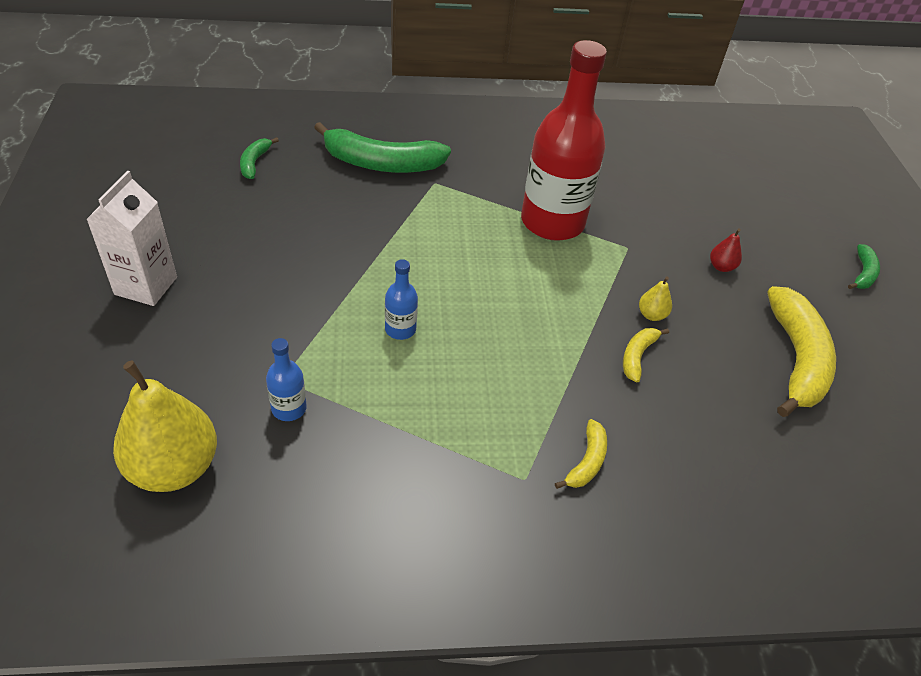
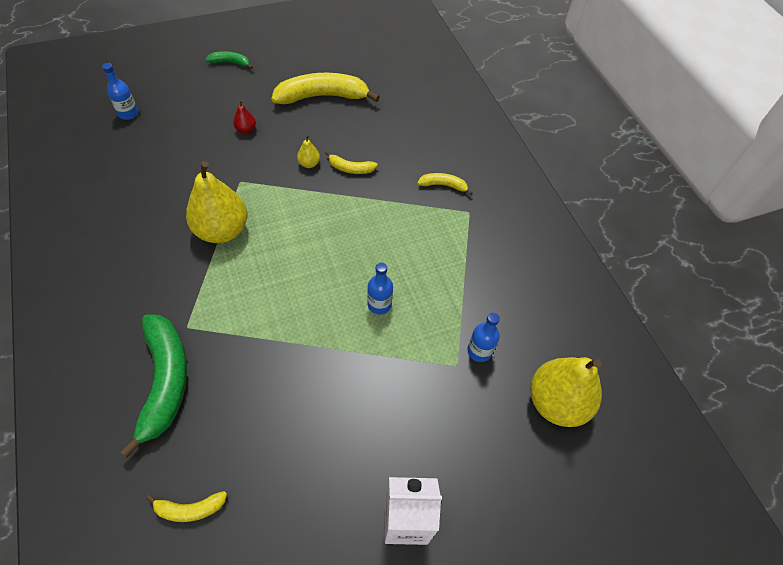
camera: 105 degrees left, 10 degrees up
(255, 163) = (190, 509): green banana -> yellow banana
(552, 222) = (222, 230): red bottle -> yellow pear
(750, 177) = (128, 113): none -> blue bottle

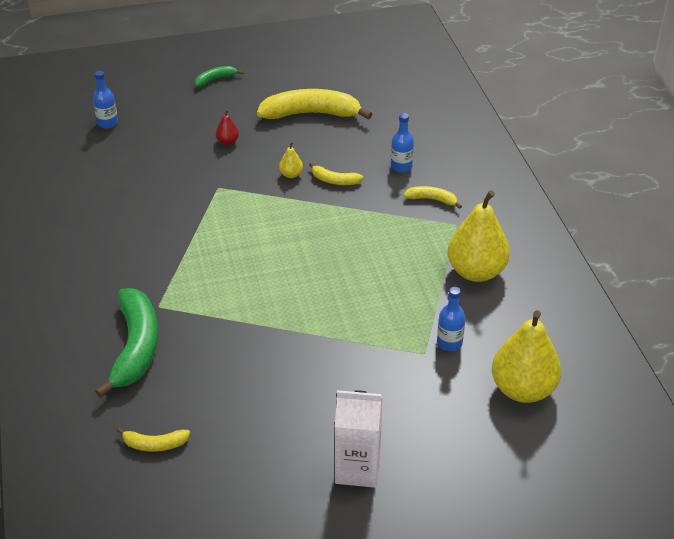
camera: 10 degrees right, 15 degrees down
(222, 230) = (197, 229): yellow pear -> yellow pear (476, 271)
(230, 63) = (215, 79): green banana -> green banana turned 45 degrees counterclockwise
(379, 304) = (351, 299): blue bottle -> blue bottle (401, 166)

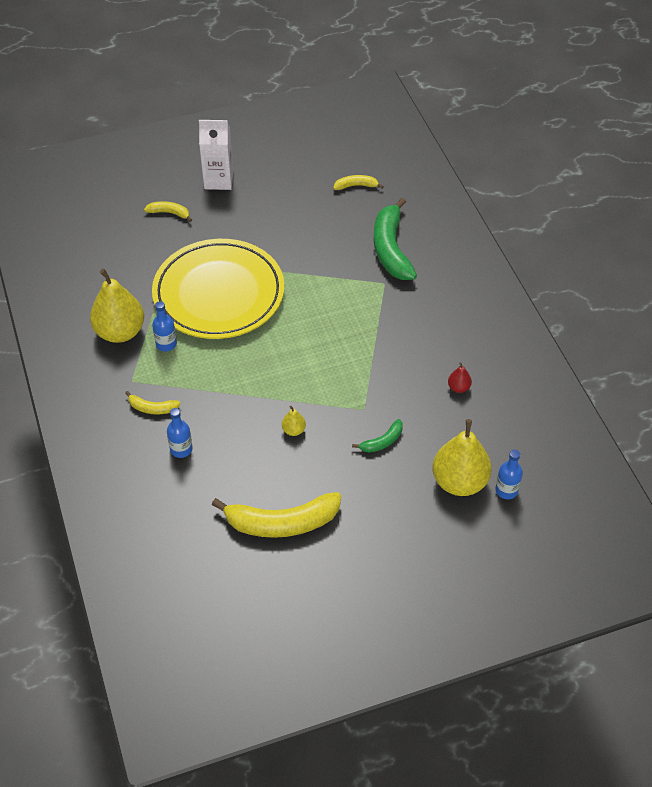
camera: 175 degrees right, 10 degrees up
(215, 79) = (405, 575): green banana -> green banana (382, 441)
(227, 142) = (367, 471): red pear -> red pear (458, 387)
(334, 180) = (249, 425): yellow banana -> yellow banana (169, 213)
(361, 306) = (219, 294): none -> yellow plate
(449, 343) = (149, 268): blue bottle -> blue bottle (166, 344)
(522, 389) = (99, 237): yellow pear -> yellow pear (459, 481)

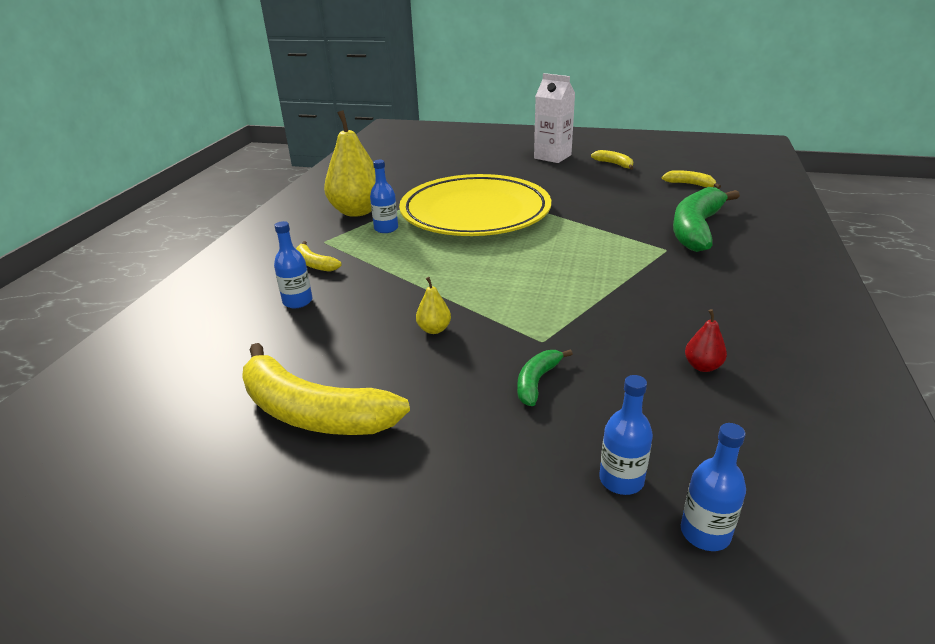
camera: 35 degrees right, 20 degrees down
(169, 213) = (488, 163): yellow banana -> yellow banana (614, 164)
(382, 441) = (537, 382): green banana -> green banana turned 120 degrees clockwise
(459, 481) = (621, 480): yellow pear -> blue bottle

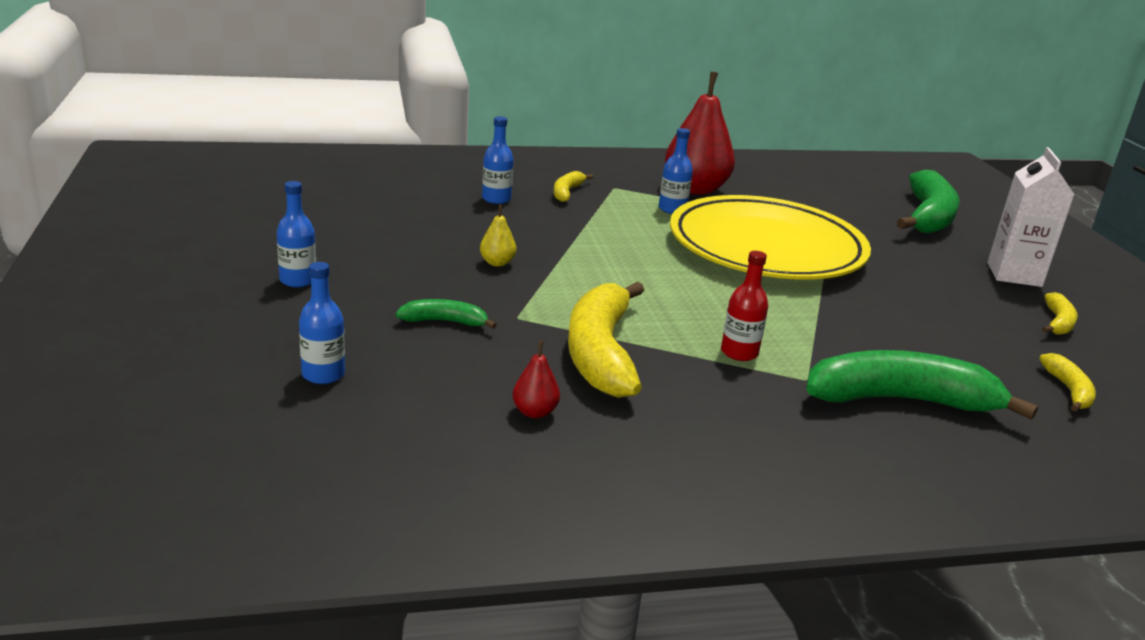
camera: 60 degrees right, 5 degrees down
(313, 412) = (346, 237): yellow banana -> yellow banana (601, 353)
(357, 211) = (695, 189): yellow pear -> red pear
(462, 155) = (928, 217): none -> green banana
(627, 262) = (739, 352): none -> red bottle
(705, 533) = (272, 418): blue bottle -> blue bottle (298, 280)

